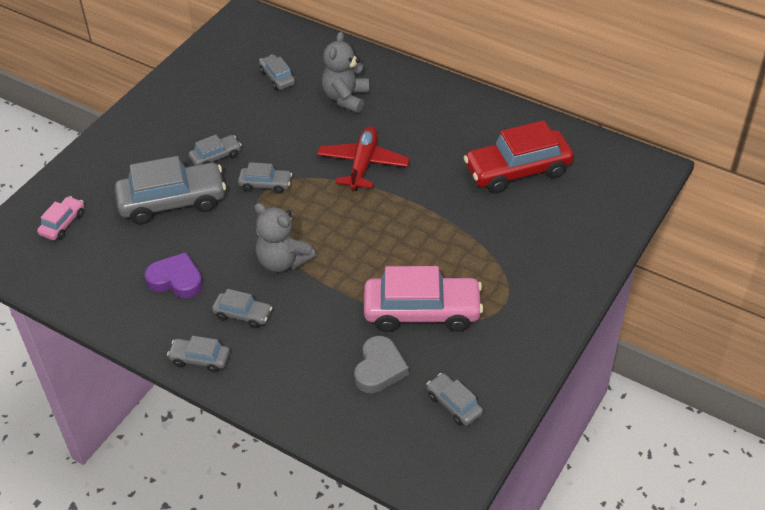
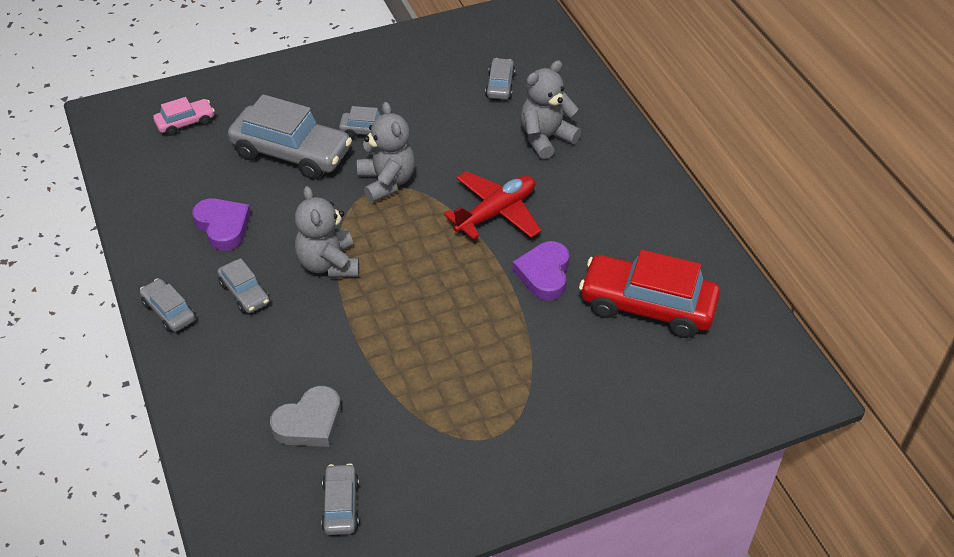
camera: 35 degrees right, 0 degrees up
(265, 184) = (387, 182): grey car -> grey teddy bear
(422, 312) = (404, 393): pink car -> none
(434, 186) = (544, 274): none -> purple heart

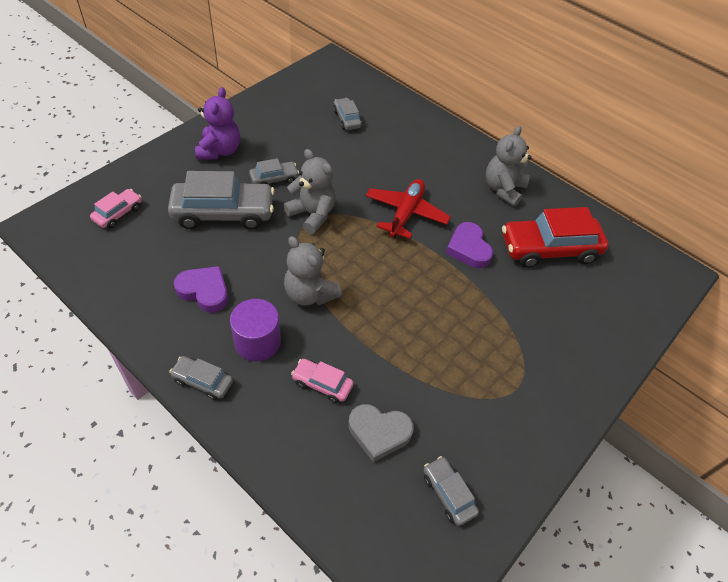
camera: 30 degrees left, 5 degrees up
(244, 293) = (257, 342): grey car -> purple cylinder
(283, 356) = (322, 384): none -> pink car
(309, 422) = (379, 433): grey heart -> grey heart turned 75 degrees clockwise
(329, 84) = (219, 151): none -> purple teddy bear
(545, 138) = (403, 149): grey teddy bear -> grey teddy bear (503, 189)

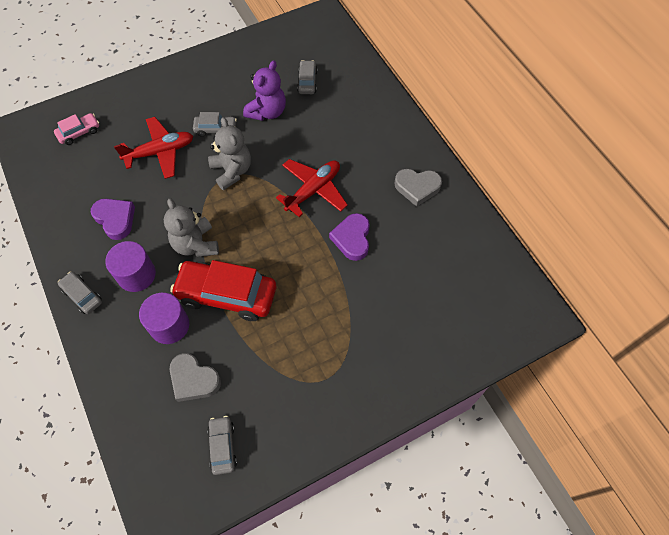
camera: 25 degrees right, 10 degrees up
(219, 151) = (182, 91): purple teddy bear -> purple teddy bear (267, 112)
(223, 213) = (160, 152): grey car -> red plane
(322, 384) = (169, 325): pink car -> purple cylinder
(503, 189) = (417, 187): grey teddy bear -> grey heart
(549, 249) = (427, 259): red car -> red car (227, 295)

